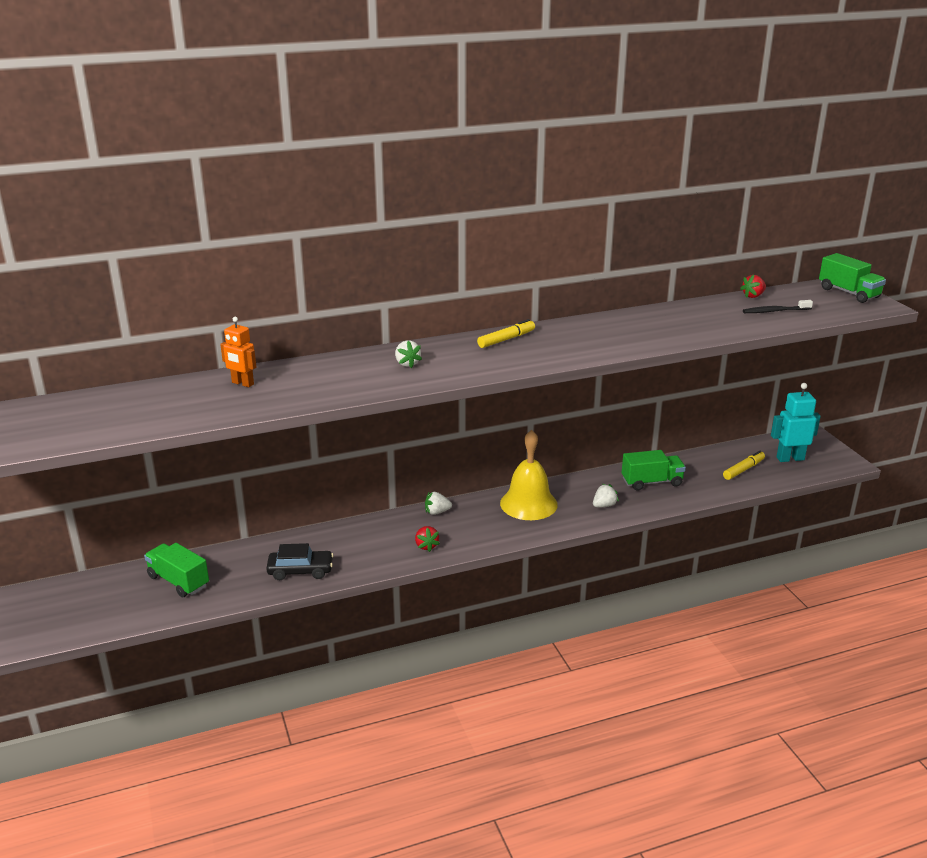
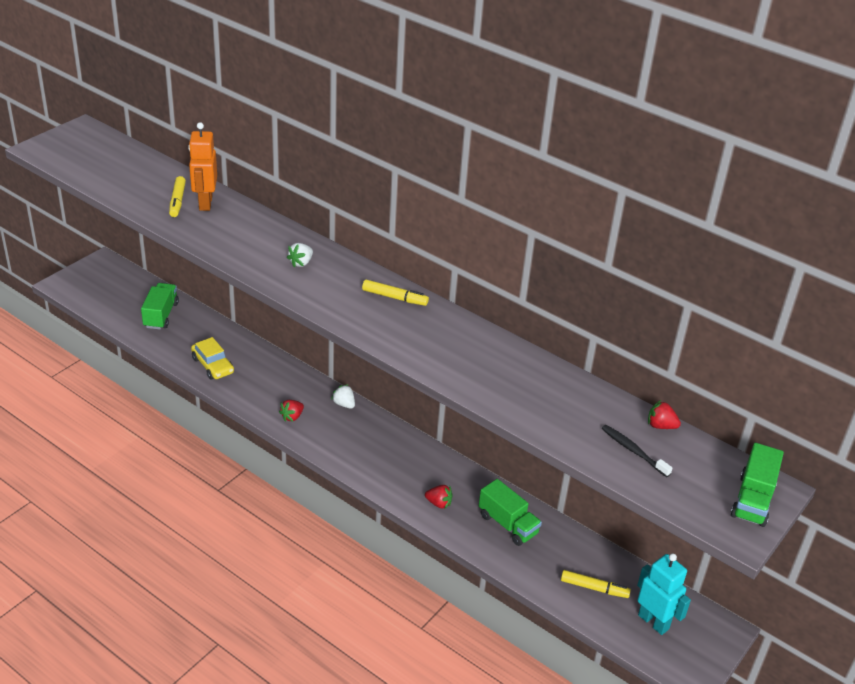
camera: 55 degrees right, 10 degrees up
(218, 396) = (177, 201): none -> yellow marker
(242, 383) = (205, 203): orange robot -> orange robot, size x1.51
(300, 571) = (213, 365): black car -> yellow car
(528, 504) = (401, 453): yellow bell -> none
(604, 505) = (439, 503): white strawberry -> red strawberry

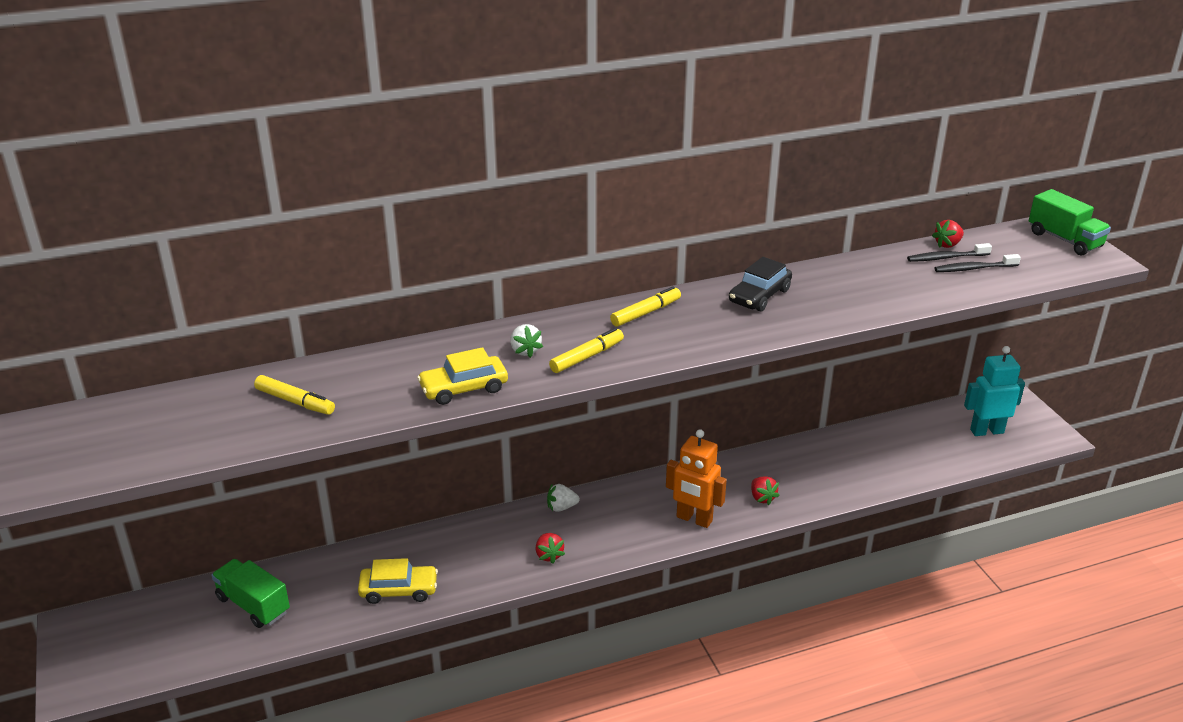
camera: 55 degrees left, 5 degrees down
(205, 203) = (325, 382): orange robot -> orange robot (694, 519)
(239, 254) = (464, 388): none -> yellow car
(439, 503) = (762, 498): red strawberry -> red strawberry turned 105 degrees clockwise
(469, 343) = (759, 296): none -> black car
(508, 524) = (819, 465): green truck -> none
(594, 588) = (930, 447): yellow marker -> yellow marker (587, 357)
(635, 430) = (946, 258): none -> black toothbrush

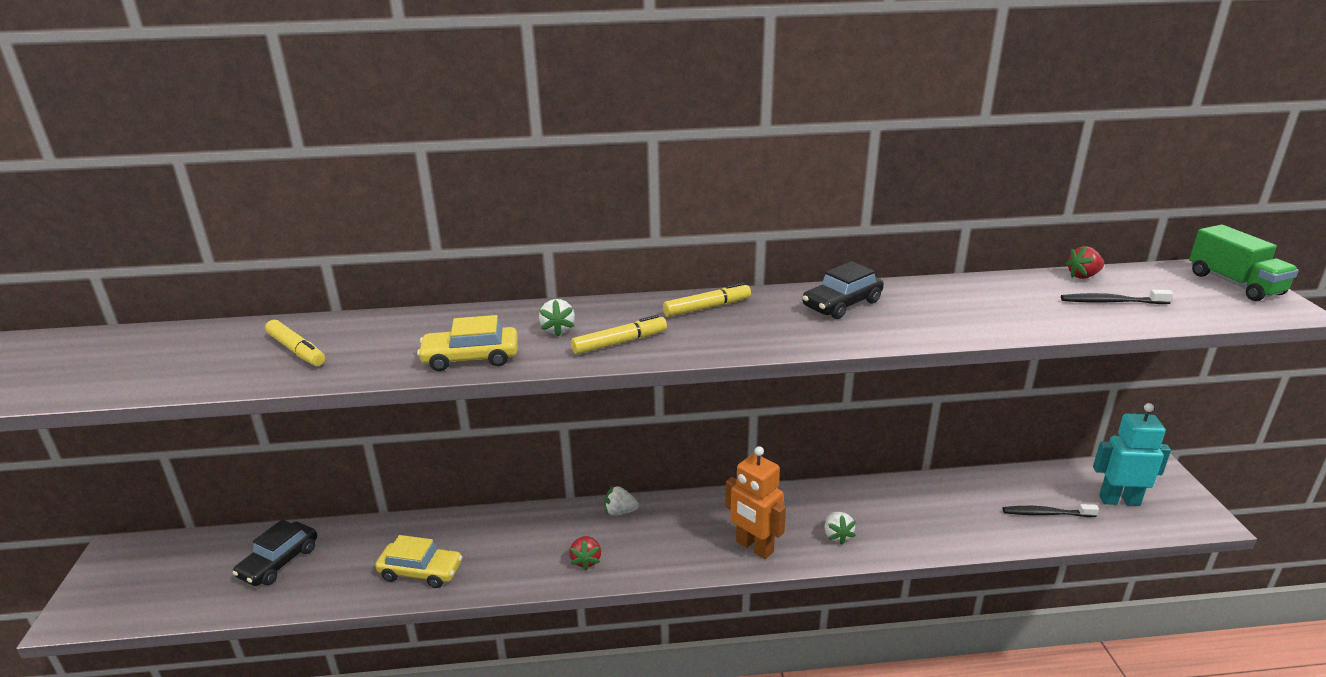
camera: 15 degrees right, 5 degrees down
(253, 605) = (279, 562): green truck -> black car
(762, 498) = (837, 535): red strawberry -> white strawberry
(946, 258) = (1078, 288): black toothbrush -> black toothbrush (1046, 514)

